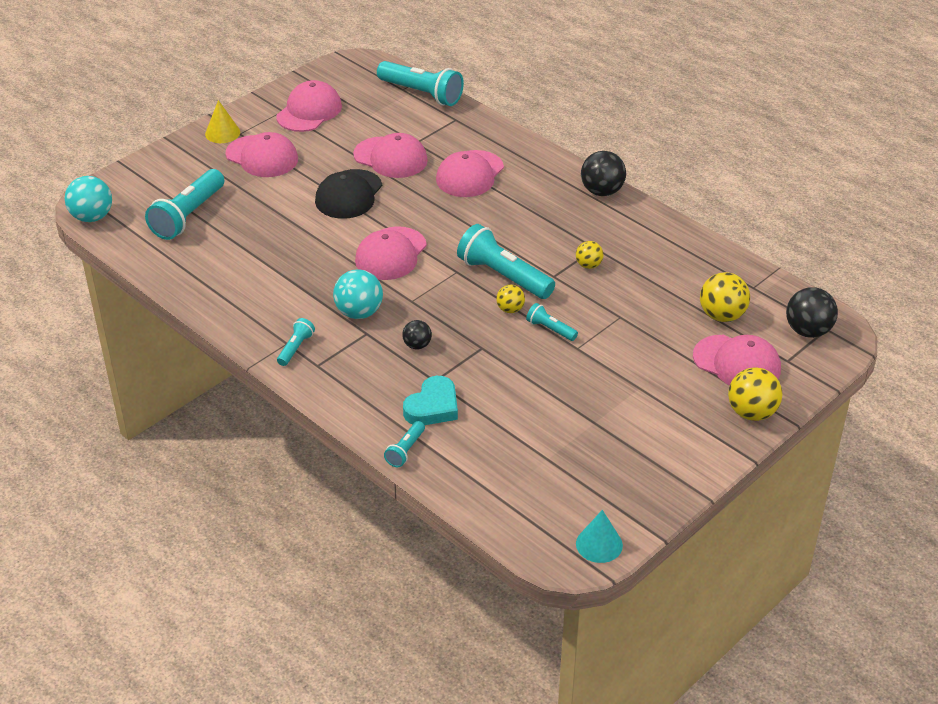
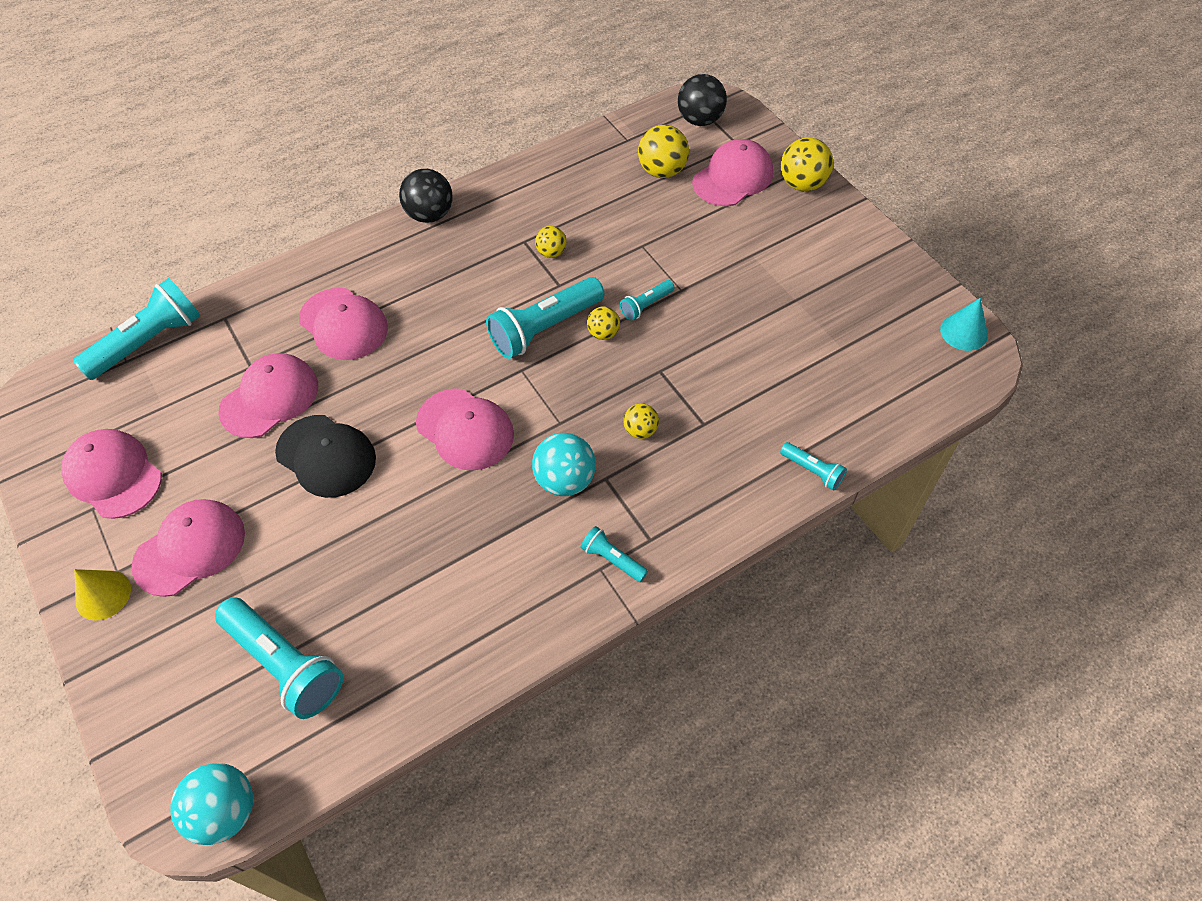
camera: 75 degrees left, 15 degrees up
(417, 345) = (640, 430): black ball -> yellow ball
(433, 406) = (746, 433): turquoise heart -> none

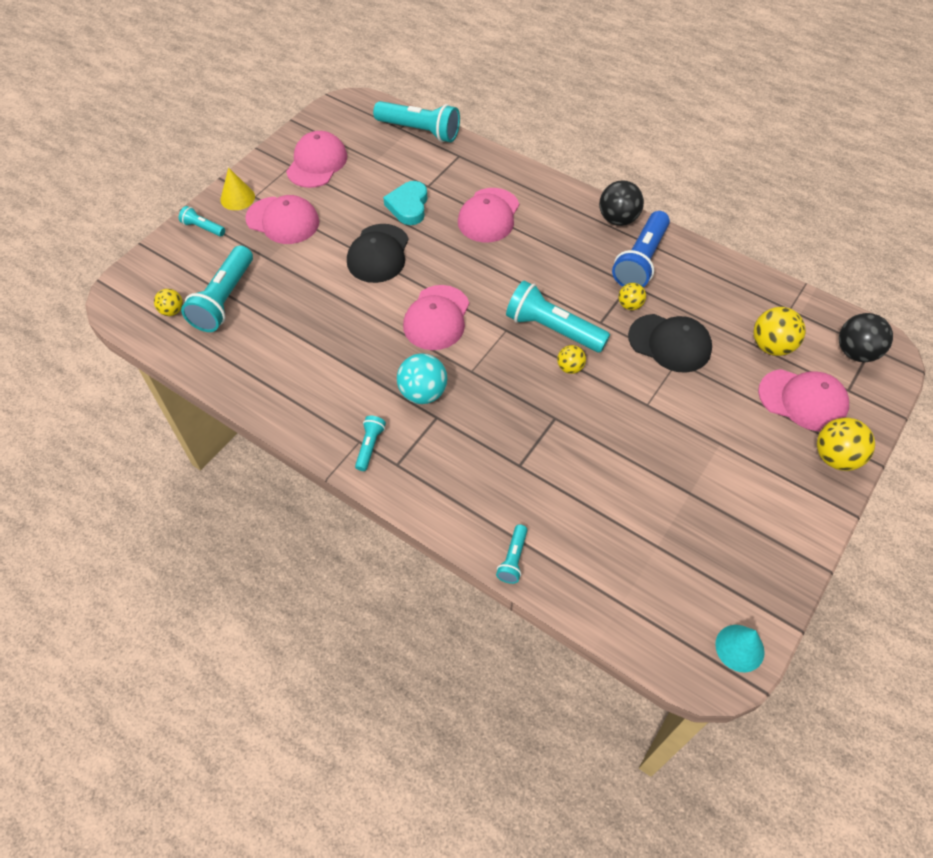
camera: 65 degrees right, 0 degrees up
(225, 811) = (126, 314): turquoise ball -> none
(270, 398) = (408, 206): pink cap -> turquoise heart
(499, 220) = (640, 260): none -> blue flashlight
(617, 242) = (670, 343): none -> black cap
(640, 430) = (491, 424): yellow ball -> yellow ball (172, 311)
(646, 305) = (615, 386): turquoise flashlight -> turquoise flashlight (203, 228)

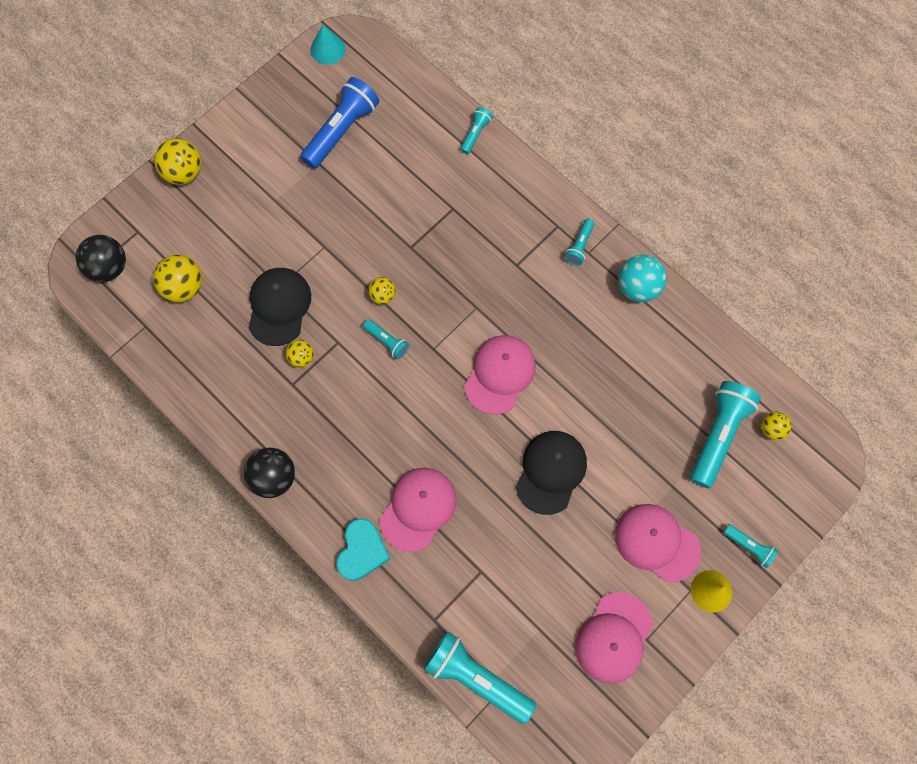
camera: 170 degrees left, 15 degrees up
(408, 206) = (508, 540): turquoise heart -> turquoise heart (362, 551)
(423, 393) = (525, 291): turquoise ball -> turquoise ball (638, 287)
(553, 329) = (387, 342): turquoise flashlight -> turquoise flashlight, size x0.49
(640, 260) = (270, 413): blue flashlight -> blue flashlight (341, 131)
(670, 343) = (279, 306): black cap -> black cap turned 60 degrees clockwise
(803, 400) = (183, 228): pink cap -> none

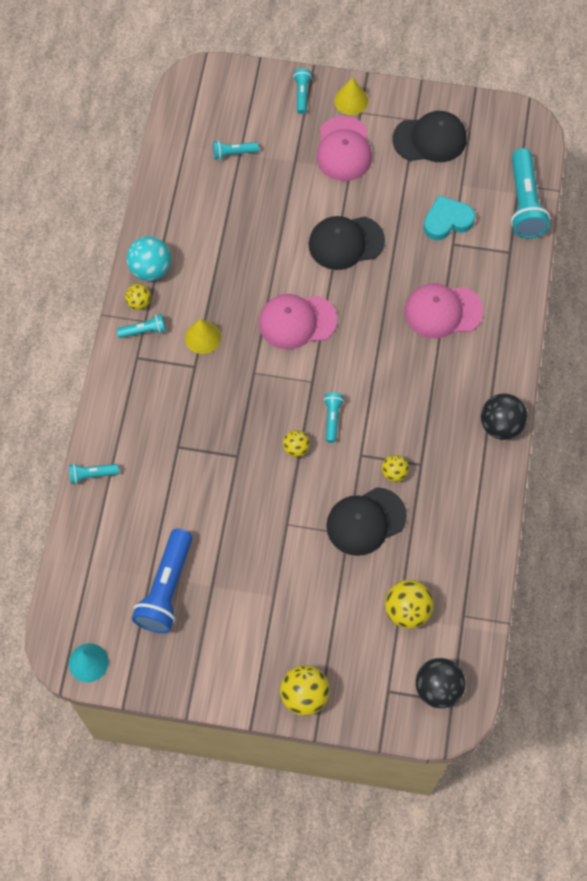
camera: 125 degrees left, 5 degrees down
(341, 131) = (166, 588): blue flashlight -> blue flashlight turned 75 degrees counterclockwise
(362, 551) = (502, 328): turquoise heart -> turquoise heart (447, 221)
(540, 288) = (203, 337): none -> yellow cone
(613, 638) = (430, 139): pink cap -> black cap
(718, 435) = (233, 153): turquoise flashlight -> turquoise flashlight, size x0.49
(771, 429) = (202, 123): yellow ball -> yellow ball (139, 302)

